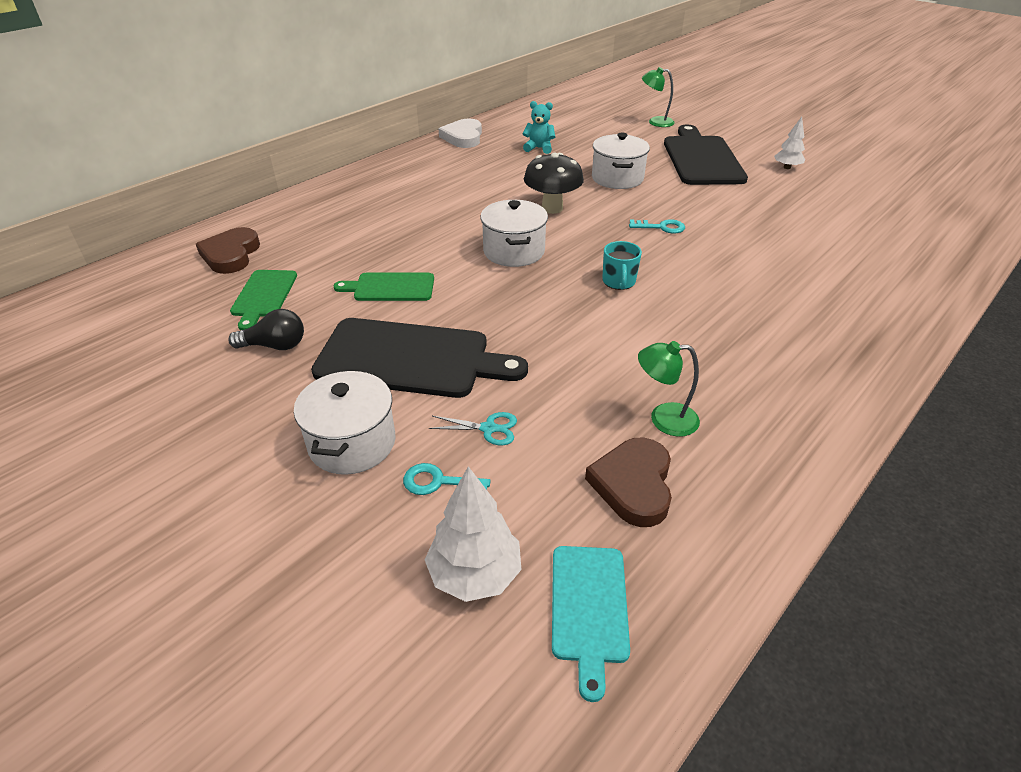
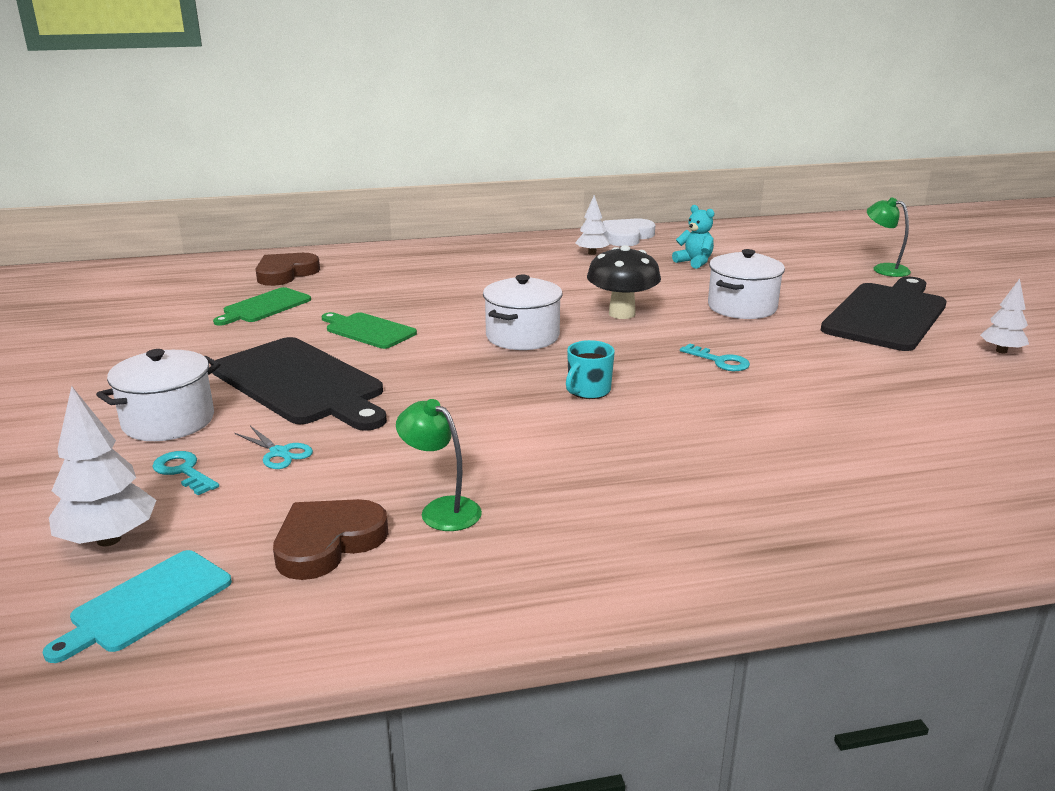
camera: 35 degrees right, 15 degrees down
(275, 346) = (220, 341): black light bulb -> none
(459, 159) = (592, 253): none -> white tree

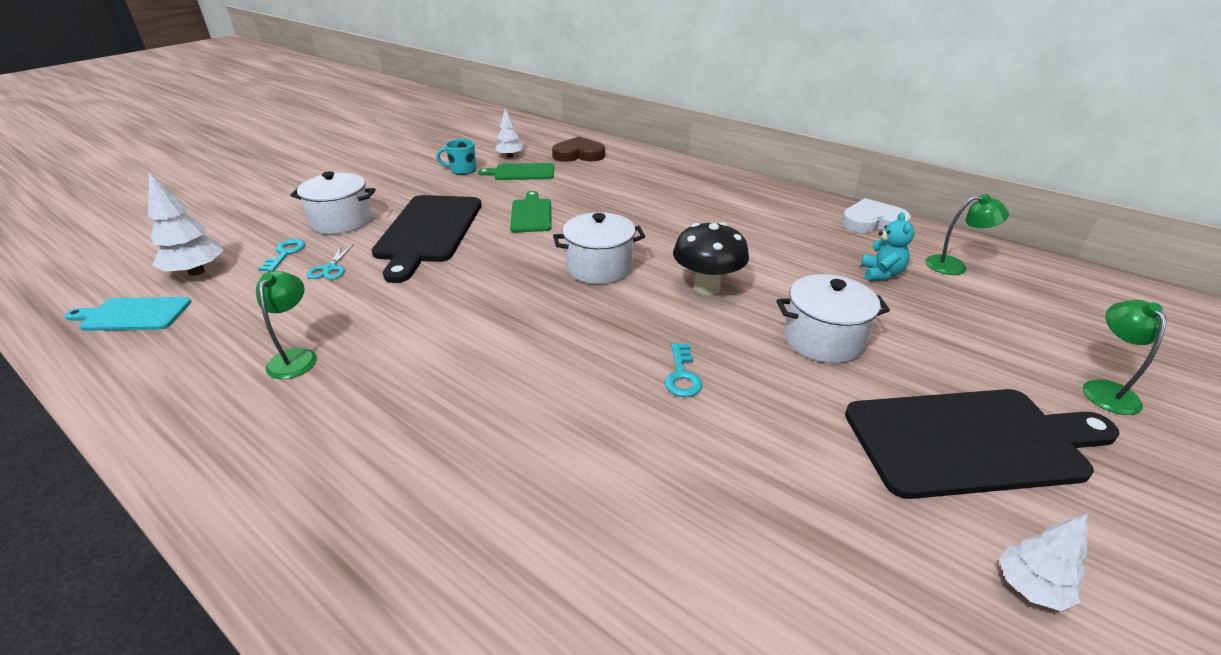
camera: 50 degrees right, 10 degrees up
(328, 543) = (227, 336): brown heart -> none
(588, 391) = (539, 335): turquoise mug -> turquoise mug (462, 170)
(592, 253) = (806, 224): white tree -> white tree (510, 156)
(718, 243) = (954, 266): none -> green lamp

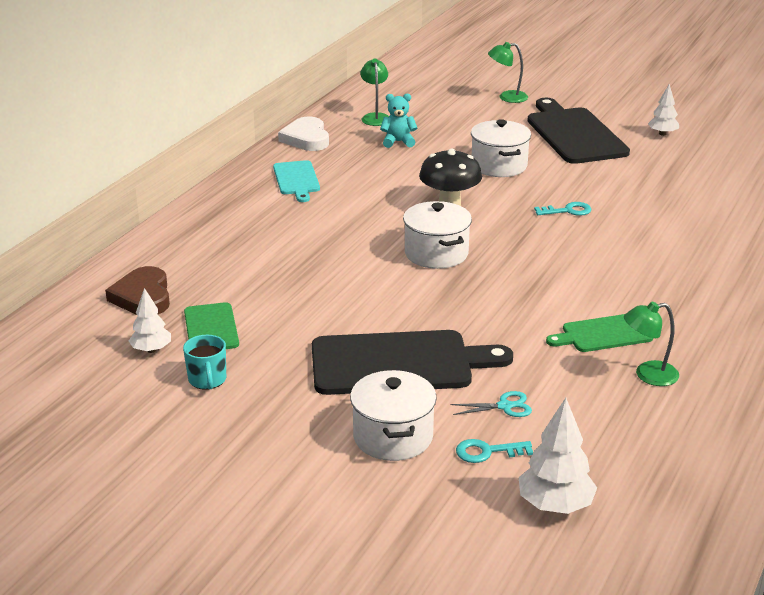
camera: 100 degrees left, 5 degrees down
(133, 315) = (653, 509): turquoise cutting board -> turquoise cutting board (297, 180)
(531, 214) = (335, 304): green cutting board -> green cutting board (603, 334)

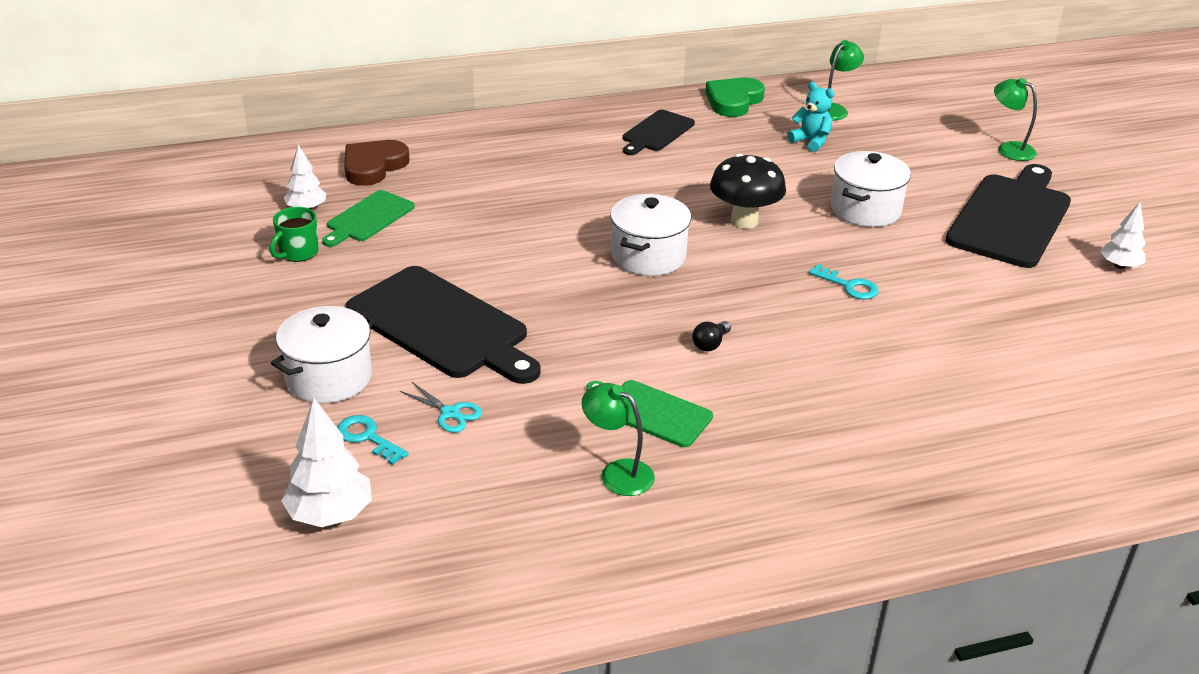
camera: 45 degrees right, 5 degrees up
(207, 380) = (298, 253): turquoise mug -> green mug
(297, 180) = (656, 132): turquoise cutting board -> black cutting board
(306, 138) = (733, 101): white heart -> green heart
(561, 281) = (710, 344): none -> black light bulb

